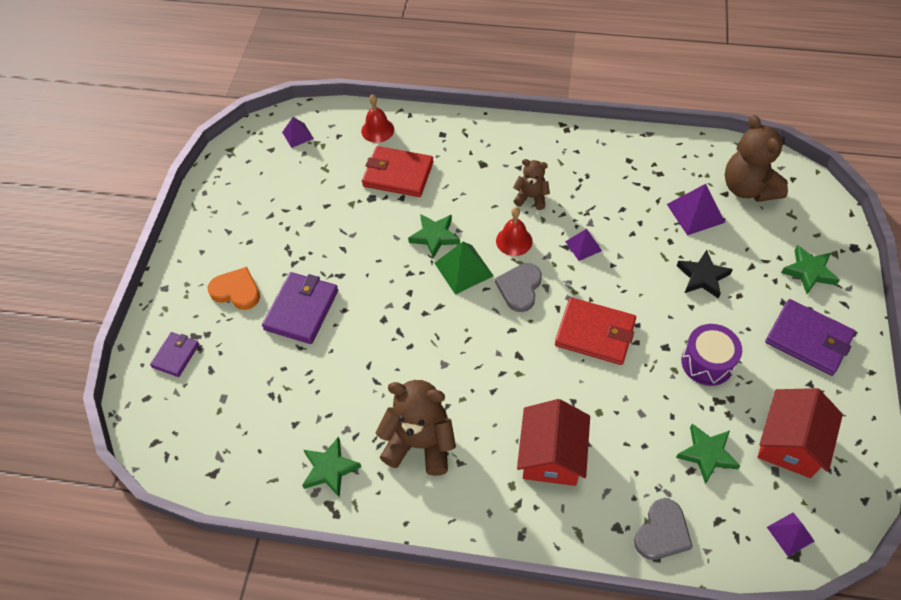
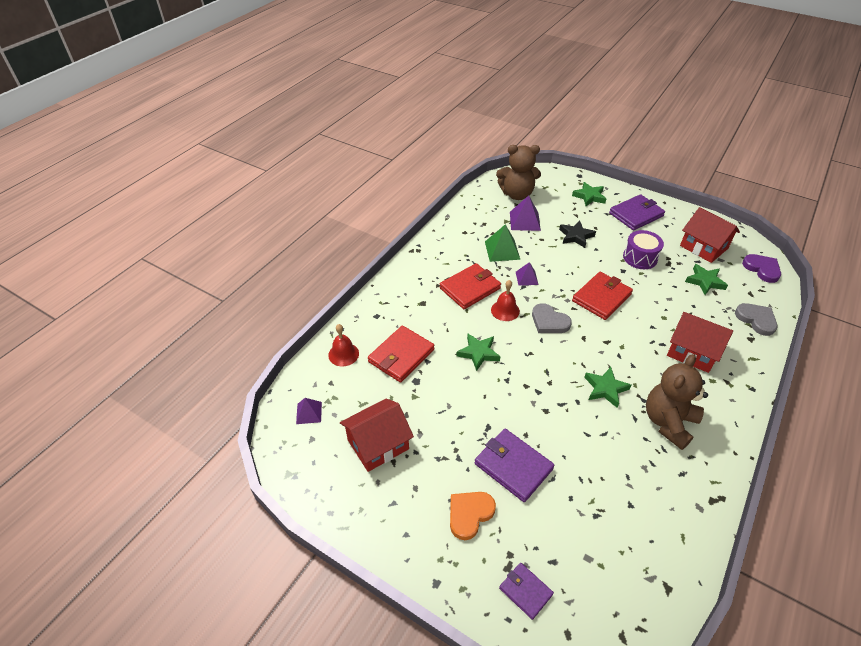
camera: 70 degrees left, 10 degrees down
(284, 197) = (378, 444): none -> red house
(330, 469) = (679, 490): green star -> green star (605, 389)
(463, 269) = (518, 346): green pyramid -> green pyramid (502, 250)
(531, 197) = (470, 288): brown teddy bear -> red wallet
(790, 534) = (762, 269): purple pyramid -> purple heart

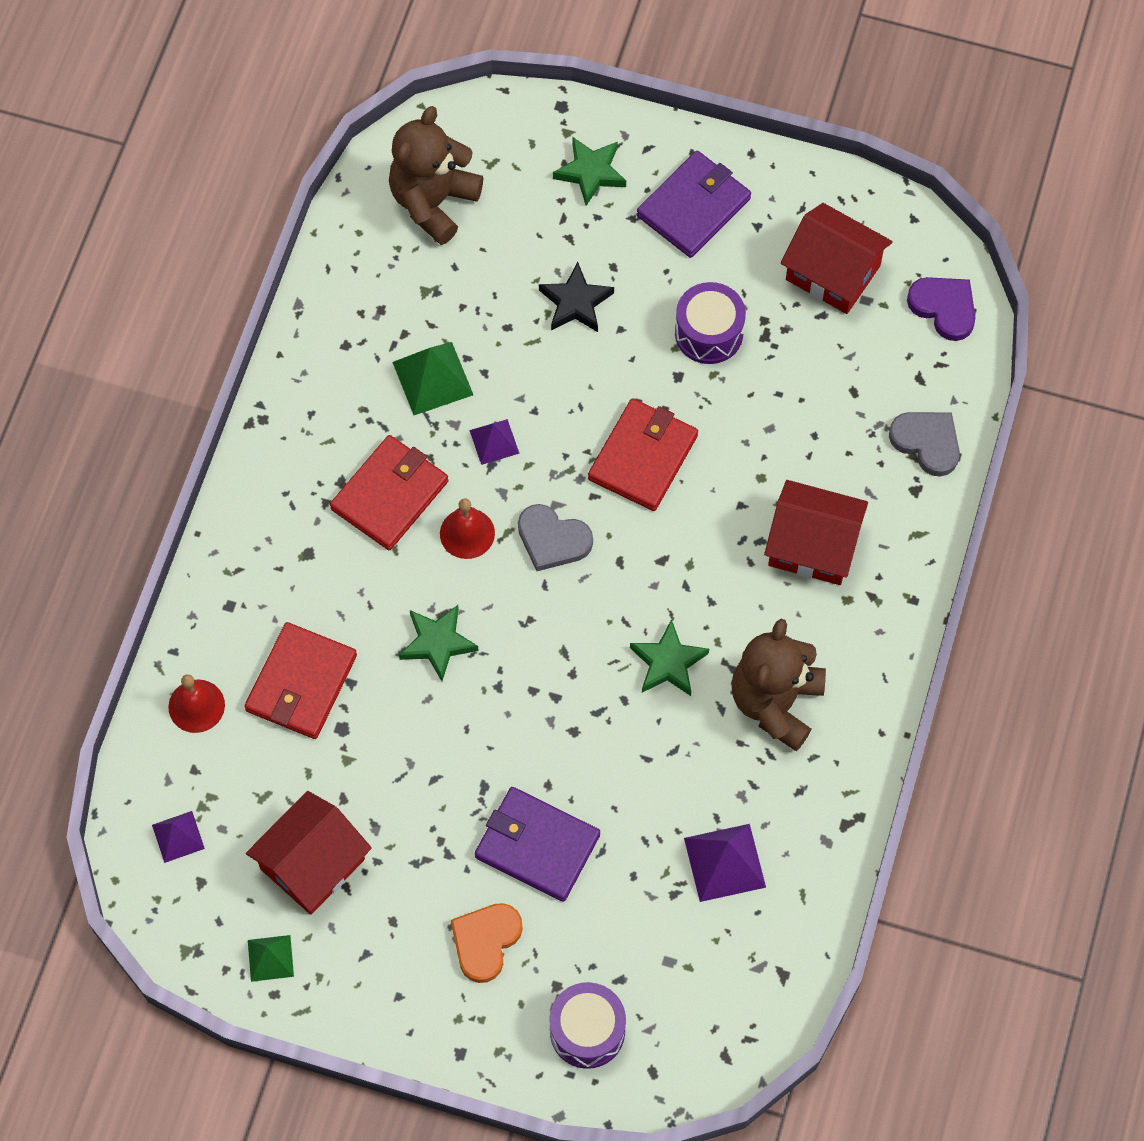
camera: 15 degrees left, 20 degrees up
(335, 490) = (270, 958): none -> green pyramid
(517, 194) = (433, 202): brown teddy bear -> brown teddy bear turned 135 degrees clockwise
(525, 221) = (464, 282): purple pyramid -> purple pyramid (724, 862)
(525, 591) = (587, 1031): purple wallet -> purple drum
(705, 281) = (835, 368): green star -> none

